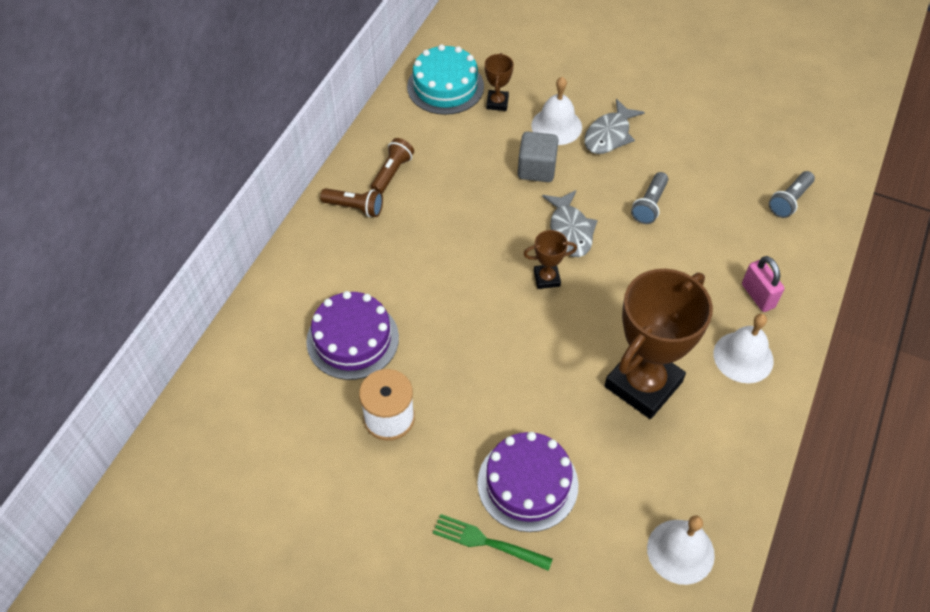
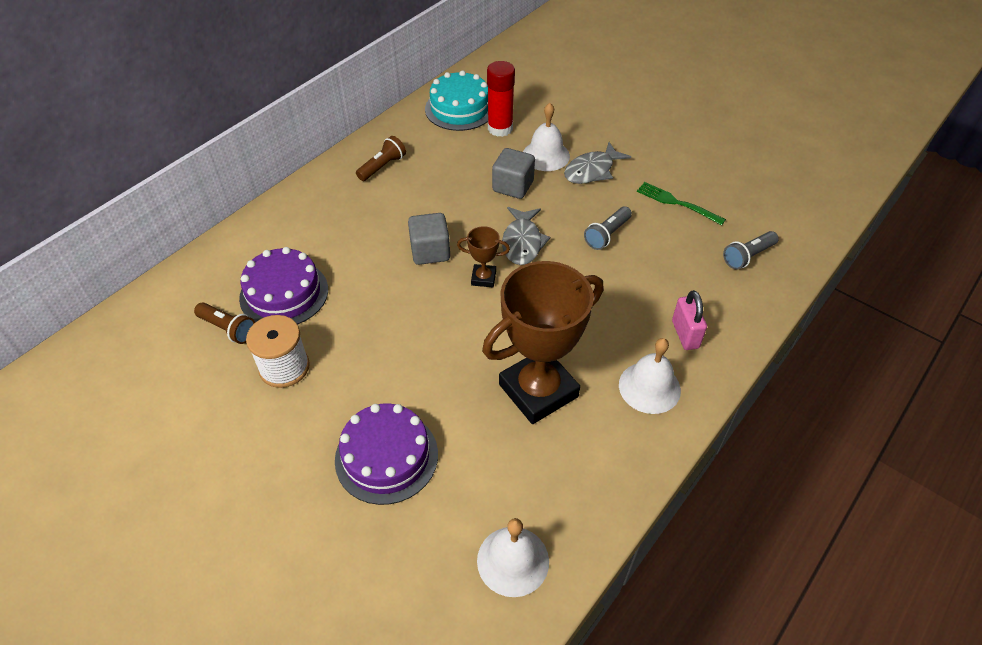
camera: 15 degrees right, 5 degrees down
(355, 208) = (337, 188): brown flashlight -> brown flashlight (228, 329)
(482, 260) = (430, 251): none -> grey cube
(487, 542) = (323, 503): green fork -> green fork (677, 203)
(497, 103) = (500, 128): brown trophy -> red glue stick

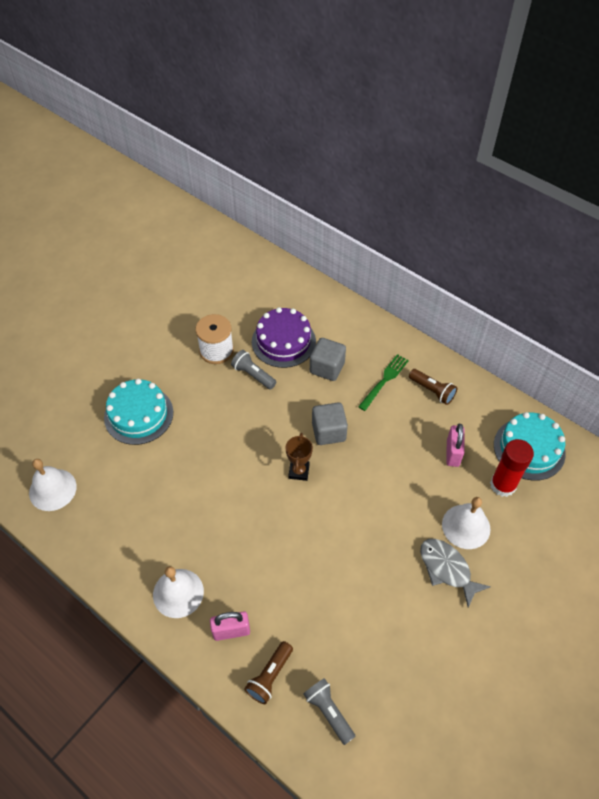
camera: 90 degrees right, 5 degrees up
(228, 329) = (251, 315): brown flashlight -> brown flashlight (270, 676)
(386, 456) = (138, 415): purple cake -> turquoise cake
(463, 158) = (453, 453): none -> pink padlock
(513, 186) = (416, 495): grey cube -> grey cube (327, 368)
(522, 242) = (342, 502): grey fish -> none
(538, 390) = (182, 509): brown trophy -> none
(607, 235) = (354, 575): grey flashlight -> grey flashlight (253, 375)
(677, 203) = (404, 650): green fork -> green fork (384, 380)

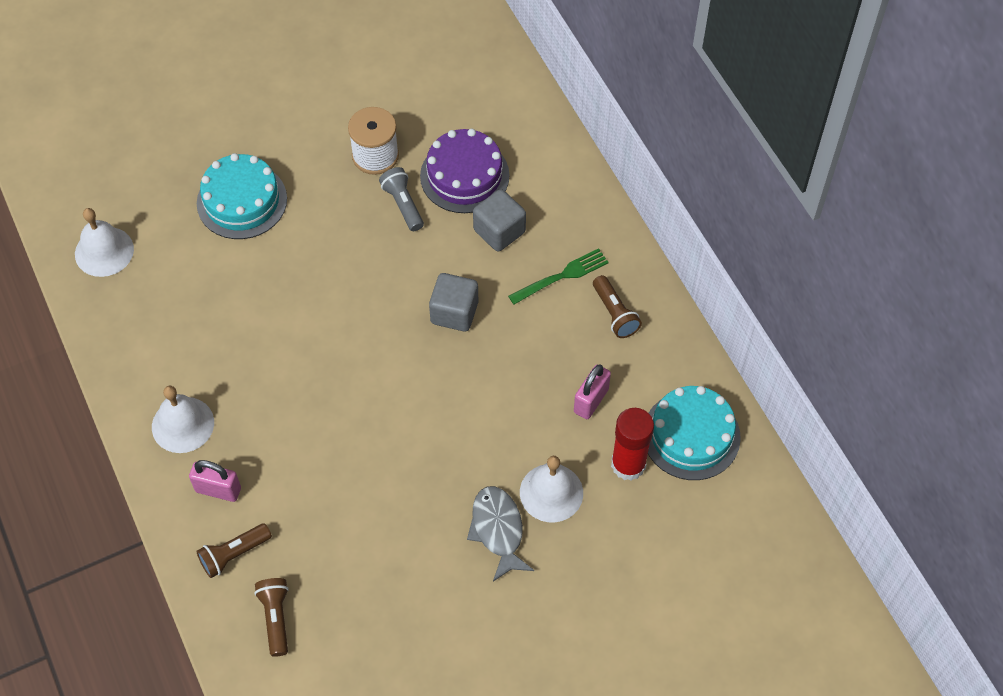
camera: 25 degrees right, 5 degrees up
(299, 471) = (391, 345): brown trophy -> none
(329, 712) = (276, 618): grey flashlight -> brown flashlight

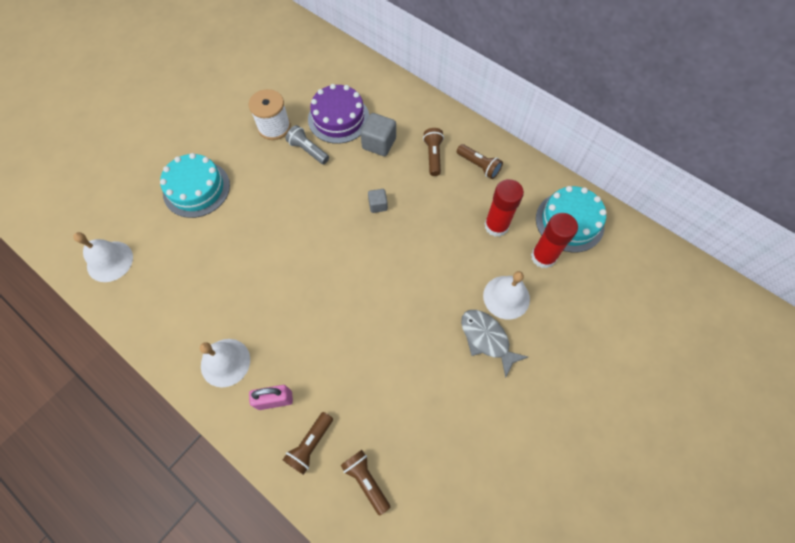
camera: 25 degrees left, 5 degrees up
(454, 312) = (378, 205): grey cube -> grey cube, size x0.59
(561, 276) = (433, 156): green fork -> brown flashlight
(591, 401) = (496, 226): pink padlock -> red glue stick

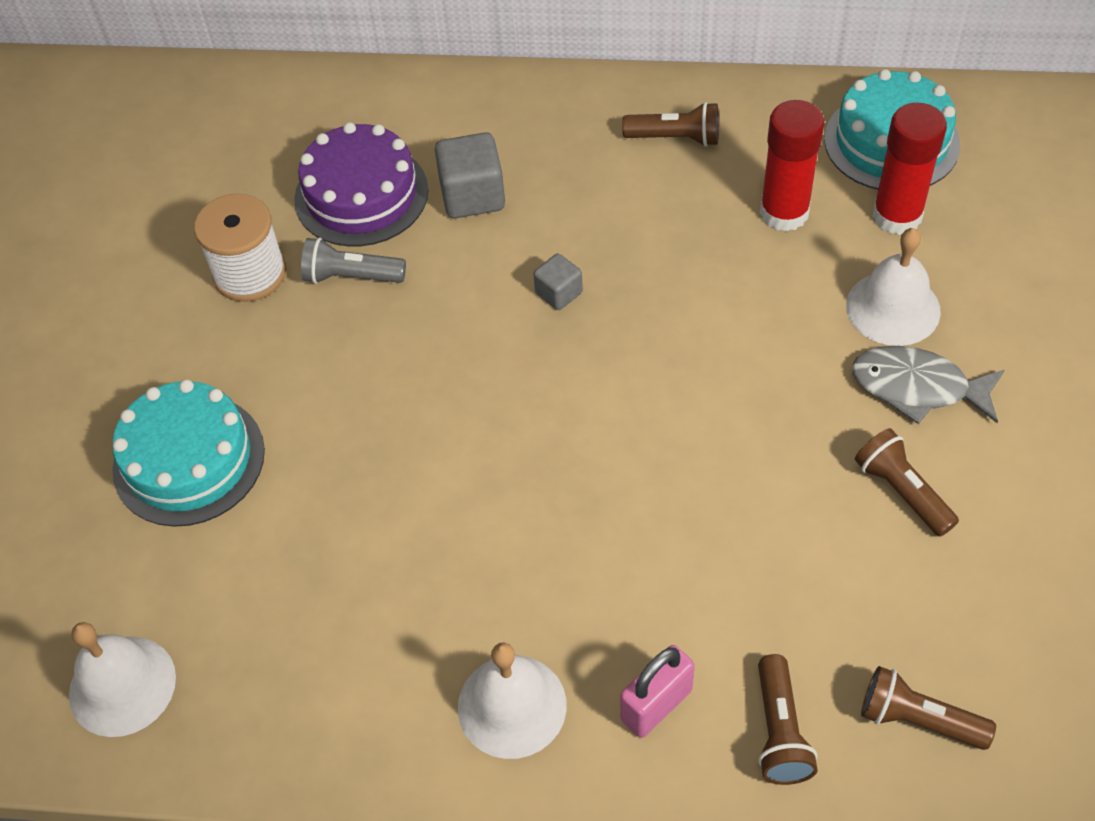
camera: 30 degrees left, 10 degrees down
(433, 156) = (585, 164): brown flashlight -> brown flashlight (902, 491)

